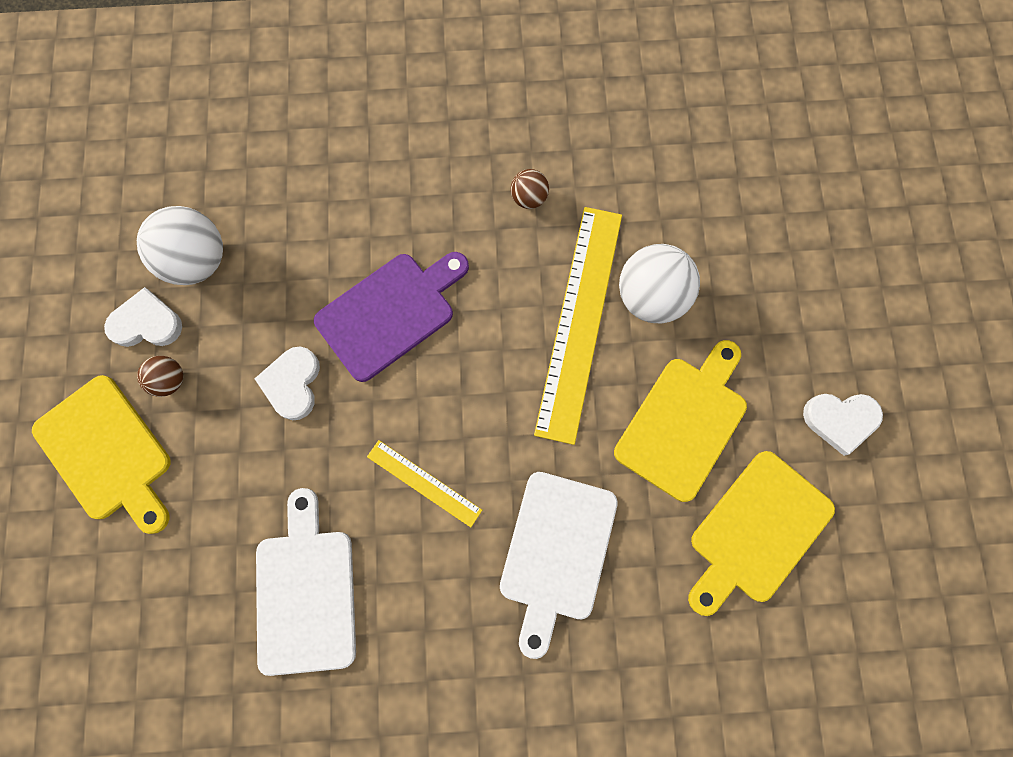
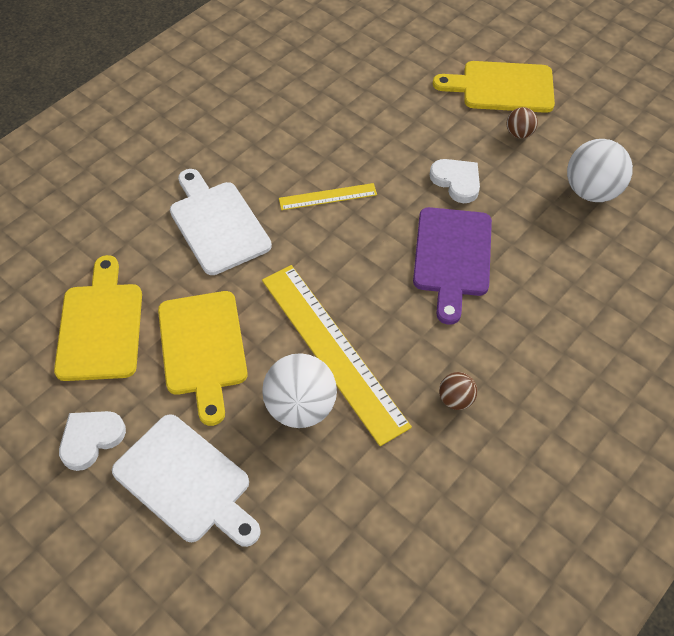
camera: 135 degrees right, 20 degrees down
(147, 323) = (569, 145): white heart -> none
(306, 592) = (332, 113): white cutting board -> white cutting board (186, 481)

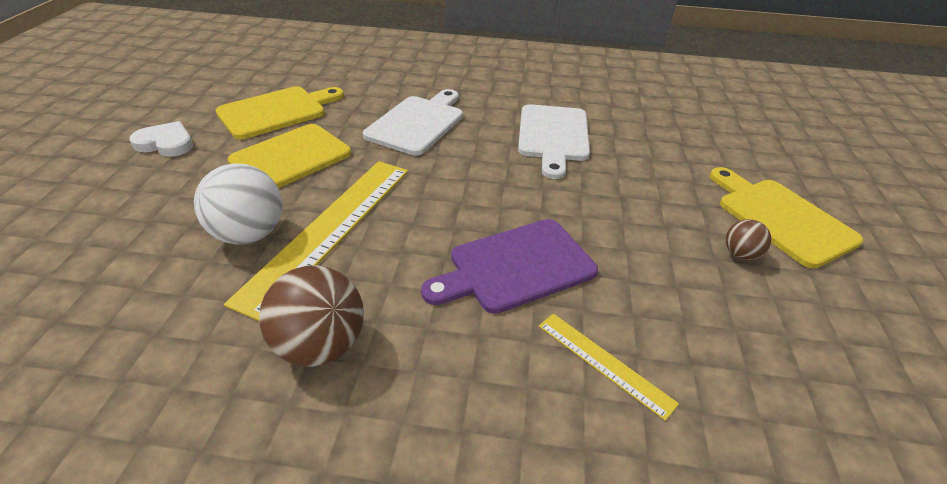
camera: 55 degrees right, 15 degrees down
(186, 481) = (137, 200): white cutting board -> white cutting board (553, 136)
(328, 197) = (504, 163): yellow ruler -> yellow ruler (604, 363)
(455, 399) = (320, 345): brown ball -> brown ball, size x1.92
(457, 181) = (616, 233): white heart -> none
(591, 191) = (747, 354): white ball -> none

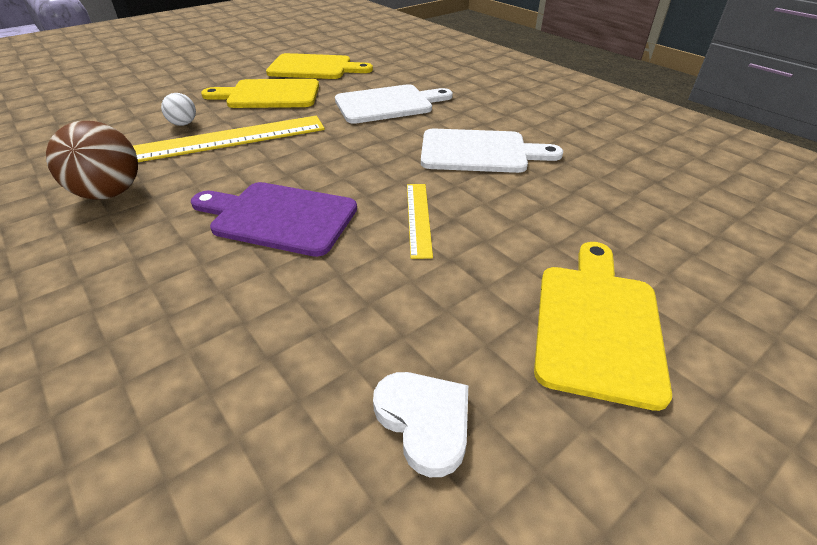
camera: 45 degrees right, 0 degrees up
(166, 143) = (231, 65): white heart -> white heart (424, 421)
(249, 234) = (183, 124): white ball -> white ball, size x0.52
(553, 136) = (479, 152): white cutting board -> white cutting board turned 135 degrees counterclockwise
(604, 363) = (213, 308): yellow ruler -> yellow ruler (418, 218)
(740, 254) = (480, 321): brown ball -> none

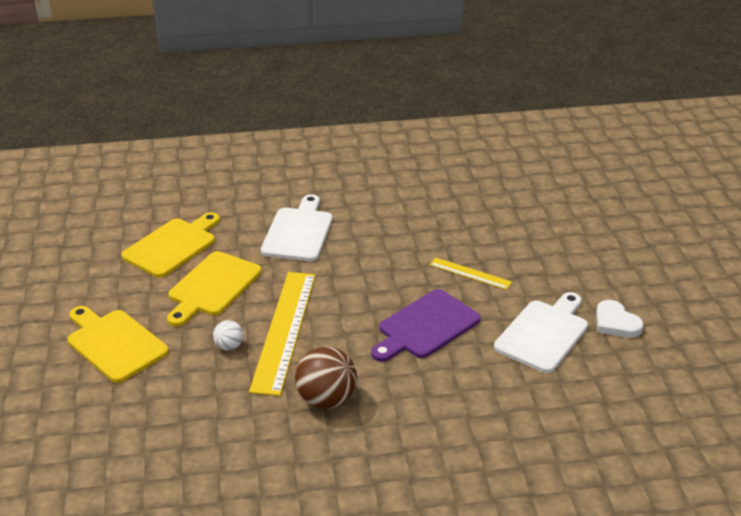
camera: 60 degrees left, 5 degrees down
(424, 421) = (616, 323): white heart -> white heart turned 120 degrees counterclockwise
(479, 152) = (413, 221): white cutting board -> white cutting board (543, 333)
(597, 324) = (593, 254): yellow cutting board -> yellow cutting board (114, 343)

